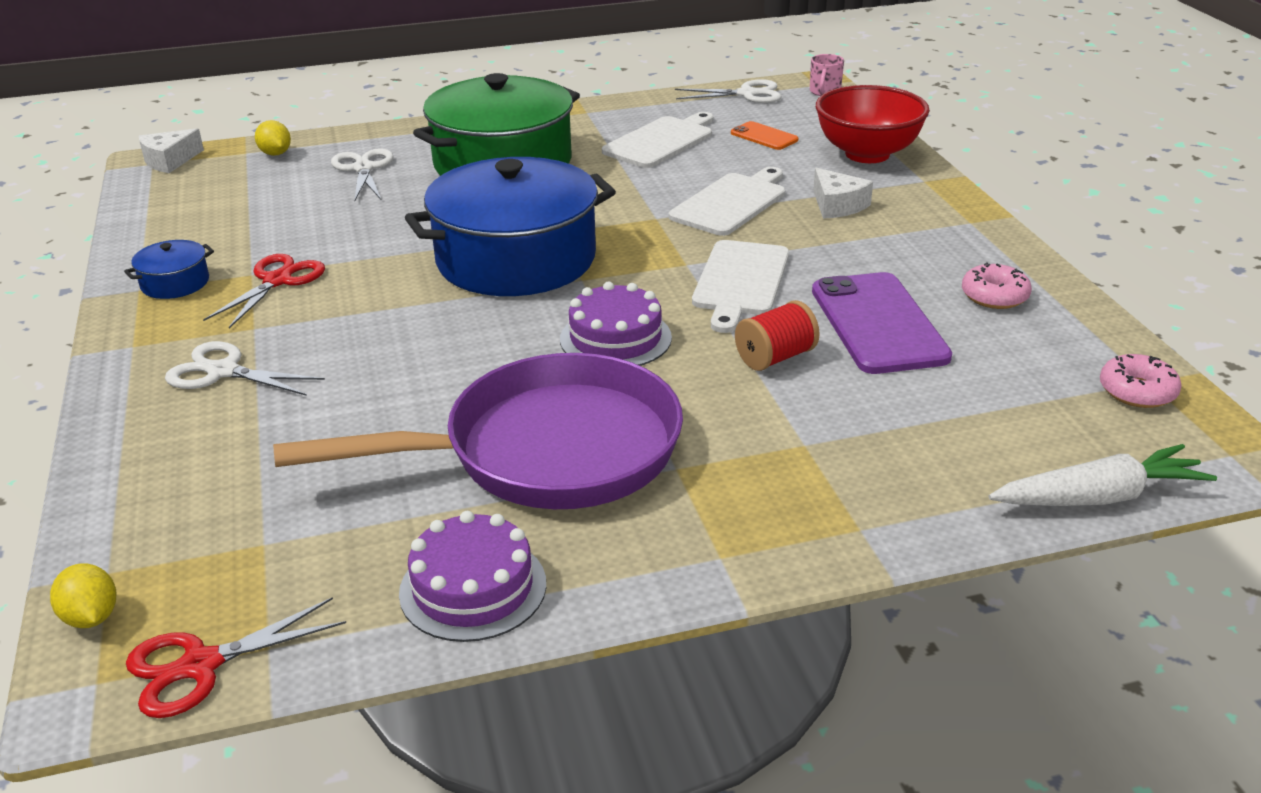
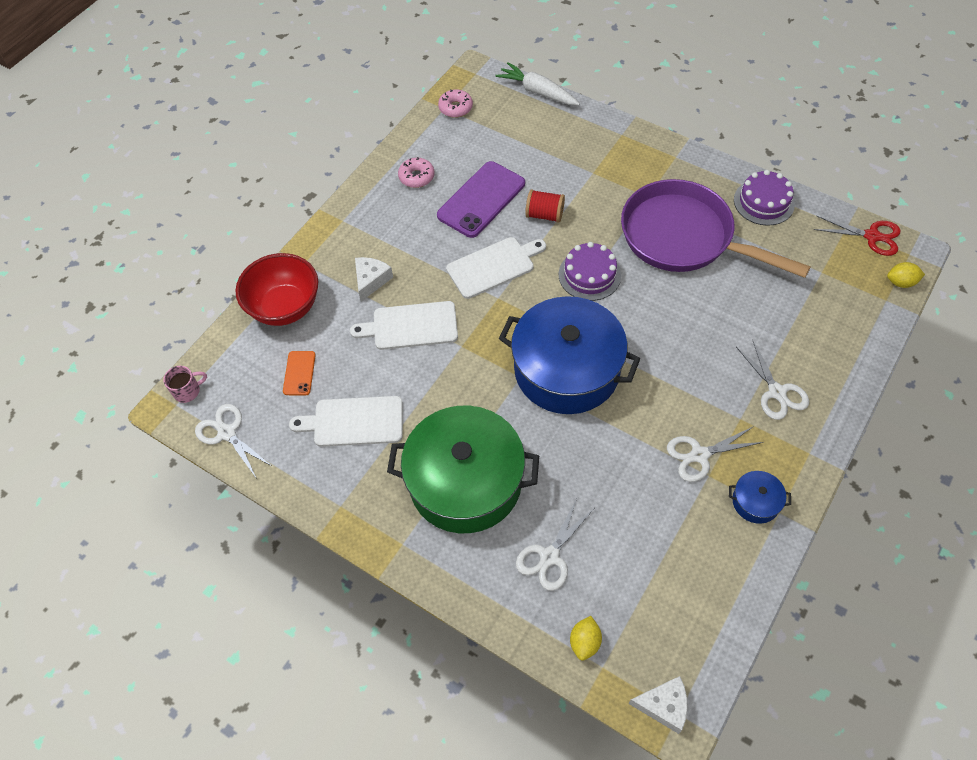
camera: 130 degrees left, 25 degrees up
(91, 617) = (901, 282): yellow lemon -> yellow lemon turned 75 degrees clockwise
(277, 281) = (699, 455): red scissors -> white scissors

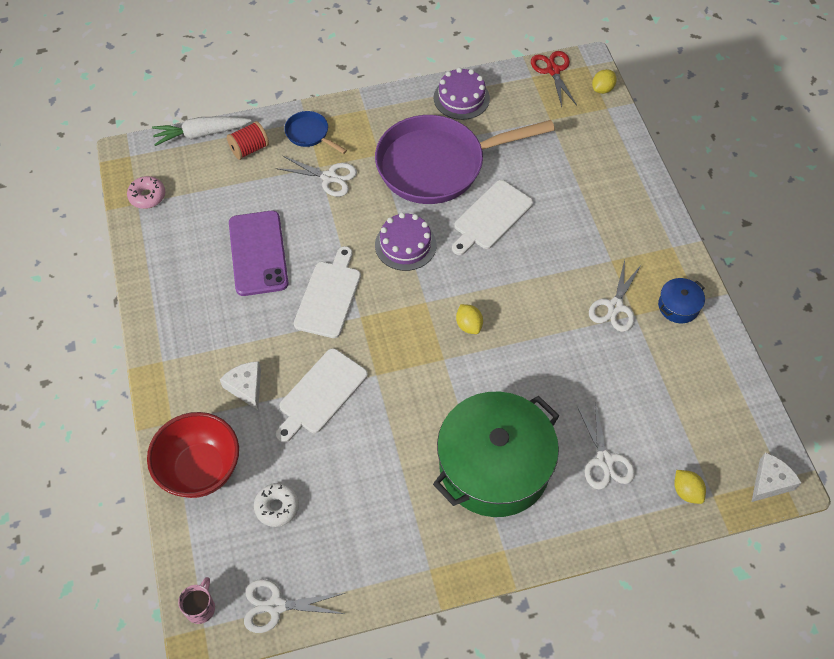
camera: 50 degrees left, 0 degrees up
(299, 373) = (277, 507): orange phone -> white donut
(354, 422) = (365, 501): white cutting board -> white cutting board (491, 217)
(416, 177) = (182, 276): pink donut -> none
(544, 215) = (321, 226): red spool -> red spool (249, 149)
(567, 369) = (469, 325): blue pot -> yellow lemon
(613, 145) = (309, 134): none -> blue pan
(777, 392) = (612, 224): white scissors -> white scissors (329, 177)
(872, 236) = (553, 70): red scissors -> red scissors turned 75 degrees counterclockwise

